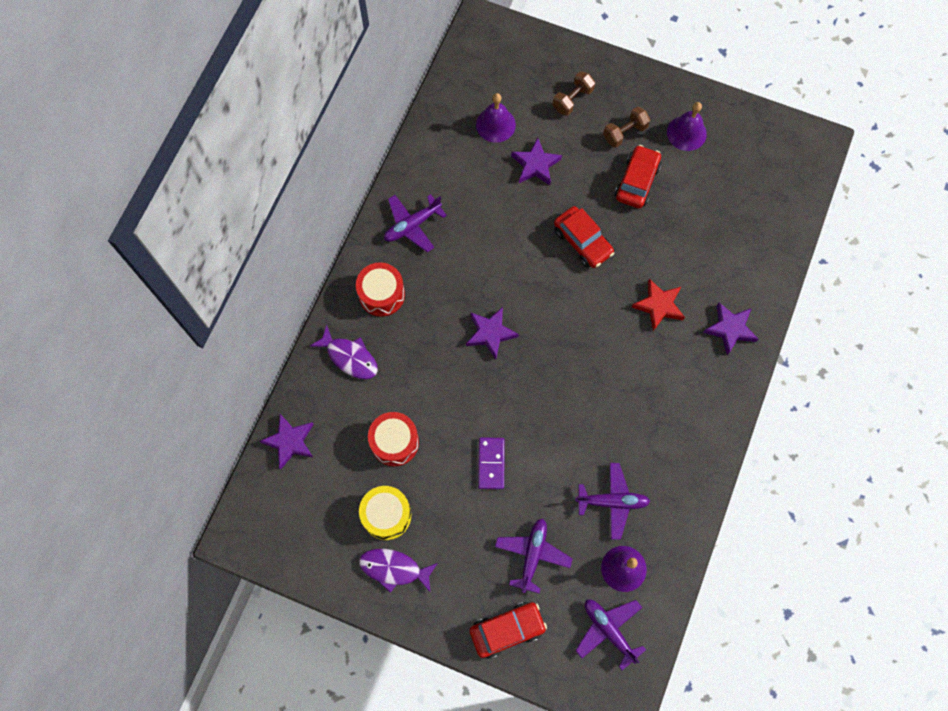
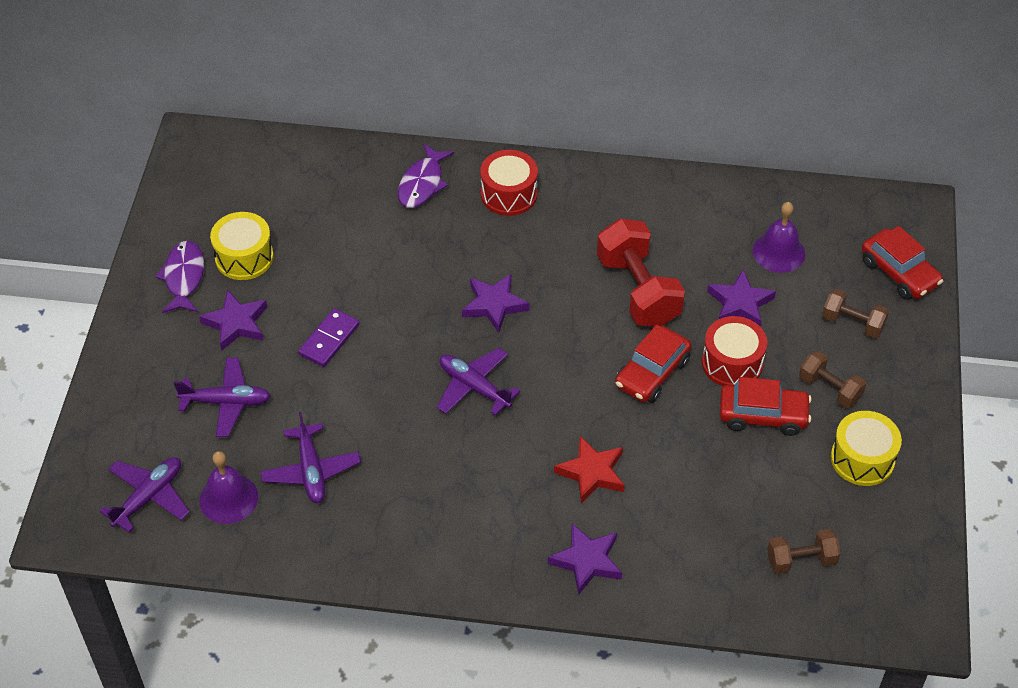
camera: 75 degrees right, 20 degrees down
(290, 442) = (308, 156): purple star -> purple star (236, 323)
(394, 442) = (332, 245): red drum -> red drum (732, 363)
(412, 225) = (608, 202): purple plane -> purple plane (474, 387)
(491, 463) = (329, 340): purple domino -> purple domino turned 45 degrees counterclockwise
(504, 229) = (638, 290): none -> red dumbbell
(507, 630) = (132, 396): red car -> red car (899, 273)
(686, 133) = (862, 459): purple bell -> yellow drum
(756, 196) = (801, 560): none -> brown dumbbell

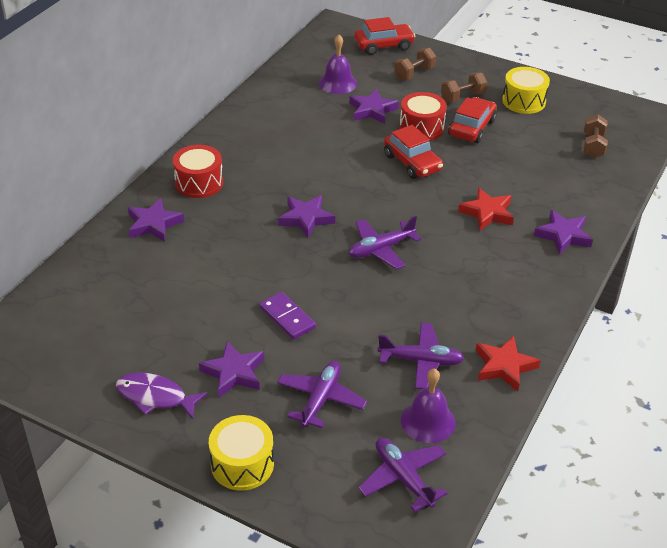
camera: 70 degrees left, 10 degrees down
(244, 257) = (159, 350): yellow drum -> yellow drum (242, 464)
(332, 547) = (504, 366): none -> red star
(422, 184) = (153, 224): purple fish -> purple star
(638, 290) = (334, 148): red dumbbell -> none

